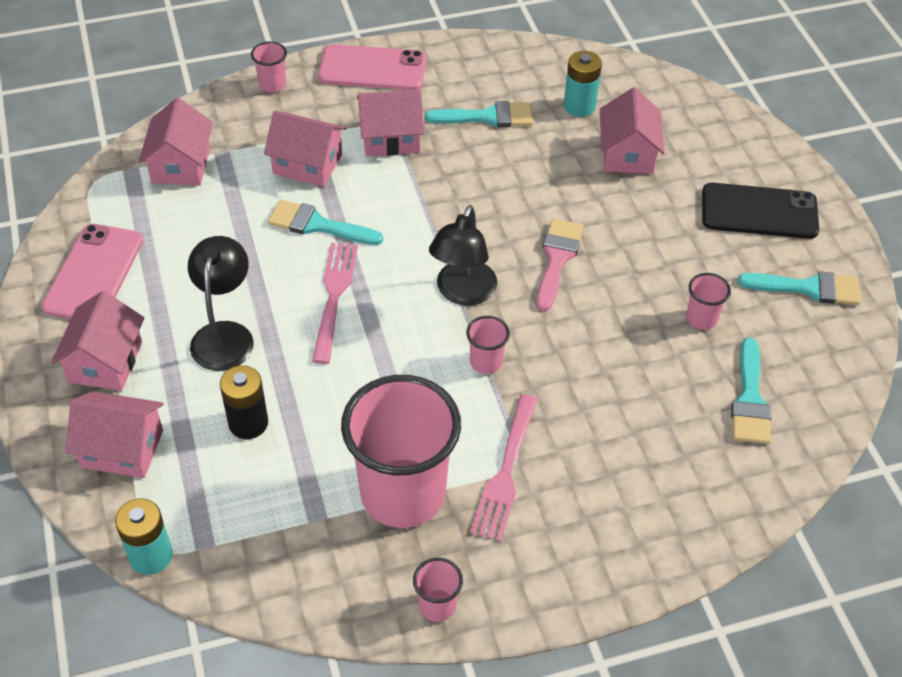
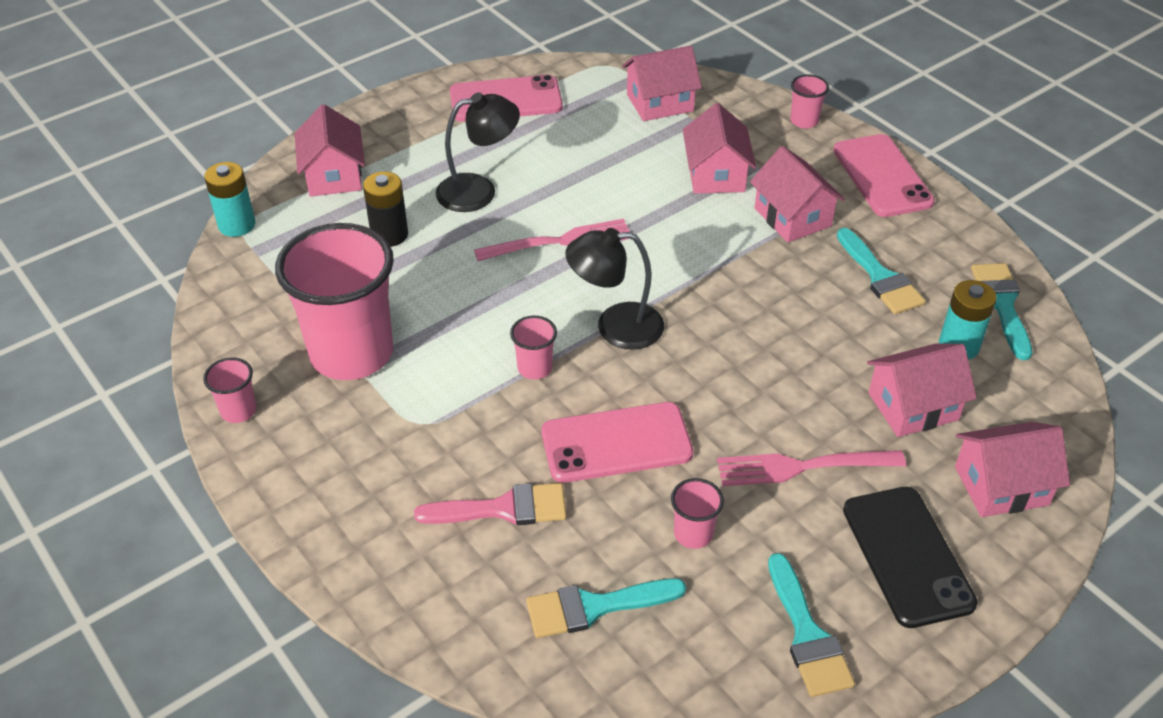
camera: 70 degrees right, 5 degrees down
(105, 362) = (416, 137): pink house -> pink house (1001, 486)
(317, 225) = (642, 204): turquoise brush -> turquoise brush (1001, 304)
(505, 471) = (406, 418): pink fork -> pink fork (804, 466)
(557, 259) = (707, 386): pink brush -> pink brush (503, 508)
(593, 334) = (616, 443): none -> pink phone

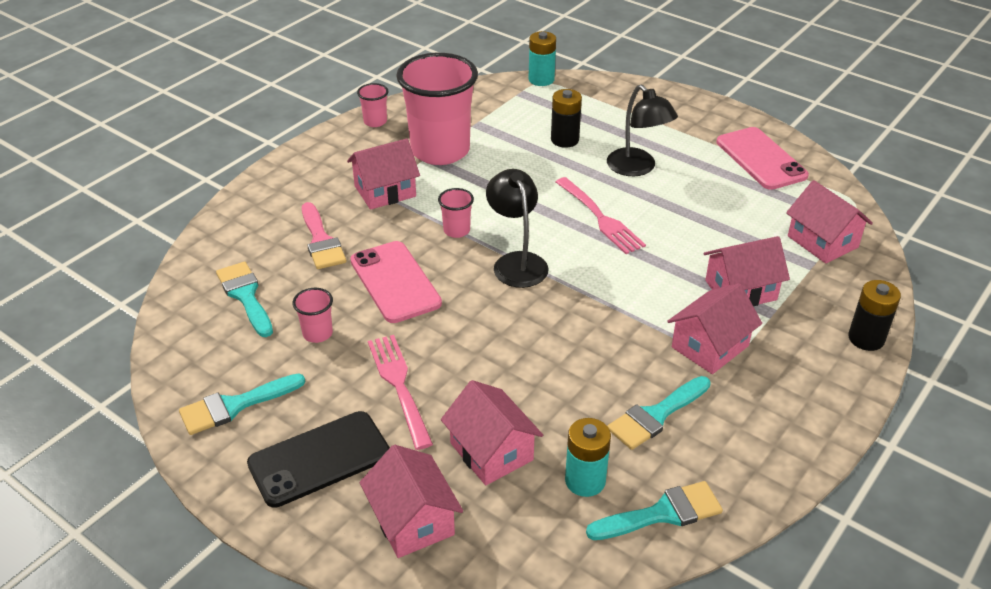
camera: 75 degrees right, 5 degrees down
(334, 175) = (614, 103): pink house -> pink house (385, 191)
(804, 121) = (866, 338): pink cup -> black battery
(882, 176) = (814, 405): pink phone -> none

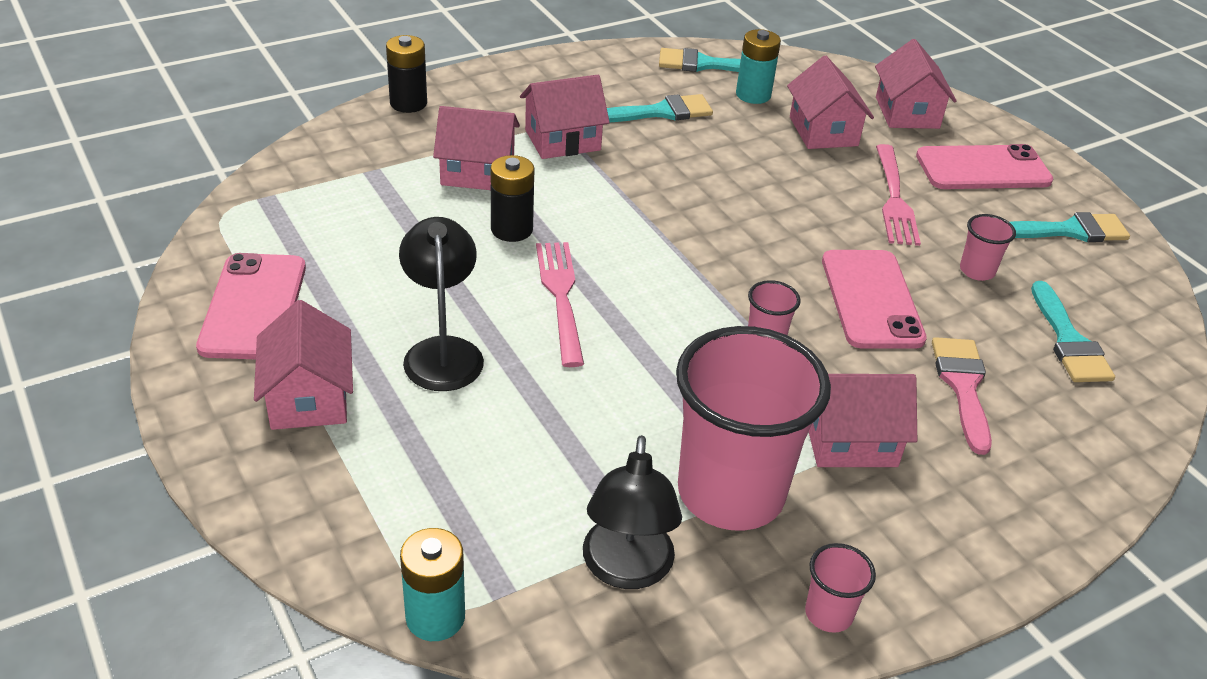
camera: 160 degrees left, 0 degrees up
(319, 459) = (983, 169): black phone -> pink phone
(516, 262) = (707, 276): black lamp -> black lamp (626, 570)
(564, 140) = (508, 443): black battery -> black battery (511, 229)
(822, 242) = (327, 187): pink house -> pink house (309, 397)

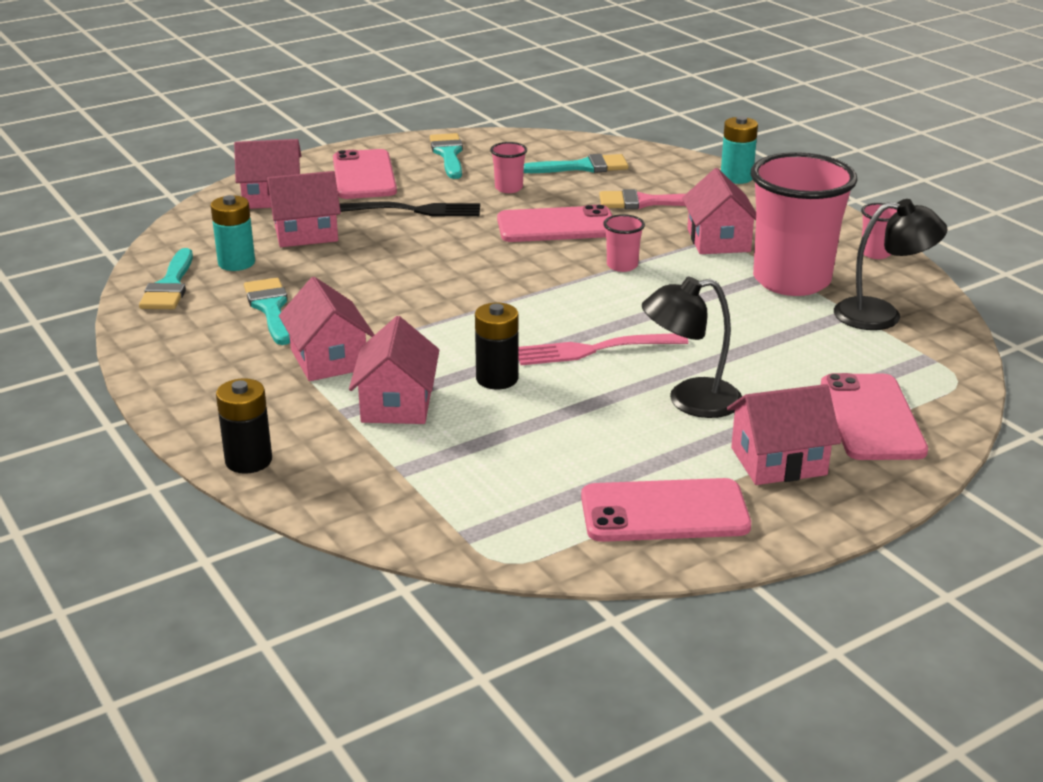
camera: 90 degrees left, 10 degrees down
(371, 494) = (872, 418): none -> pink phone
(435, 617) = (967, 381): turquoise battery -> turquoise battery (736, 177)
(894, 198) = (413, 210): pink fork -> black fork

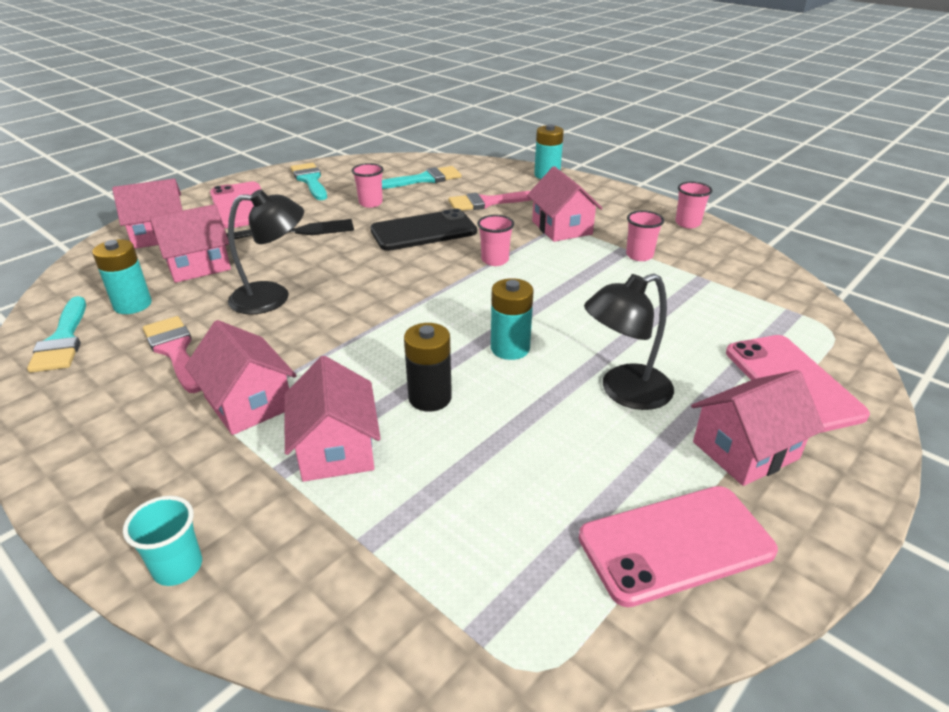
camera: 15 degrees left, 5 degrees up
(248, 460) = (178, 567): black battery -> turquoise cup
(270, 308) = (175, 351): turquoise brush -> pink brush
(556, 226) = (423, 231): pink phone -> black phone
(595, 349) = (510, 348): pink fork -> turquoise battery
(791, 280) = (639, 255): pink cup -> pink cup, size x0.41
(881, 315) = (729, 277): black lamp -> black lamp (272, 297)

